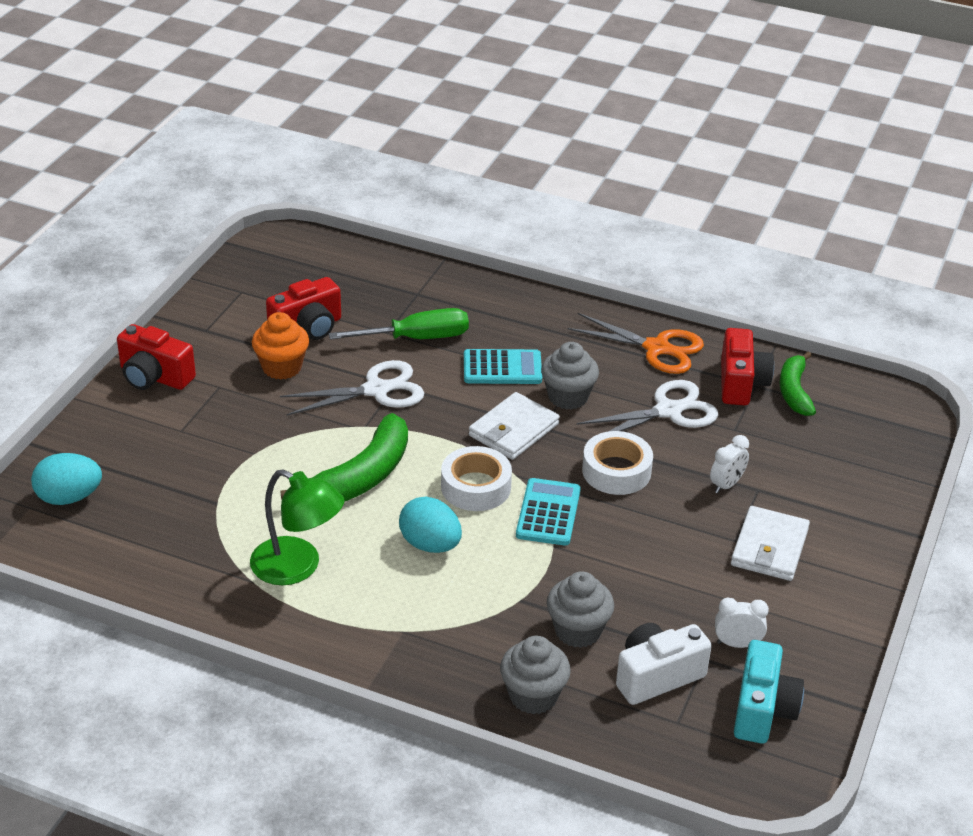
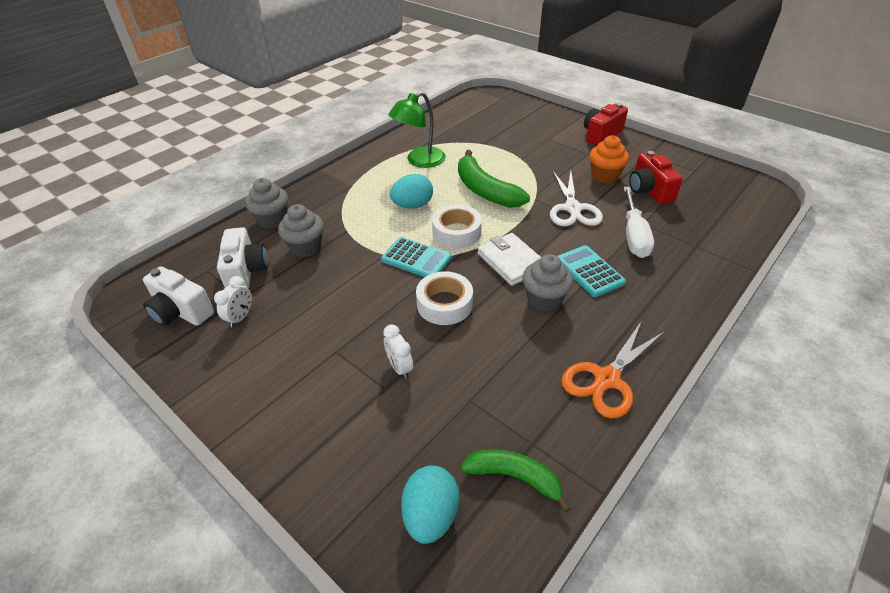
camera: 110 degrees right, 5 degrees up
(69, 497) = (504, 107): turquoise egg -> turquoise egg (430, 515)
(416, 338) = (633, 235): green screwdriver -> white screwdriver
(502, 368) = (589, 271): turquoise calculator -> turquoise calculator turned 135 degrees clockwise
(668, 411) = (509, 359): white scissors -> none
(741, 383) = (538, 431): red camera -> none
(762, 710) = (181, 312): turquoise camera -> white camera
(769, 547) = (315, 370): white wallet -> none

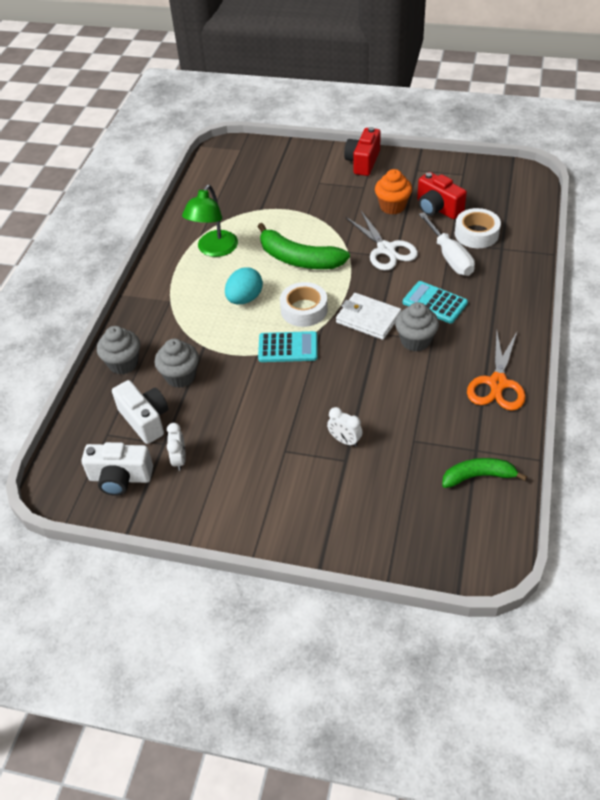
camera: 25 degrees left, 5 degrees up
(430, 515) = (441, 525): turquoise egg -> none
(444, 304) = (341, 377): white tape -> white tape (476, 234)

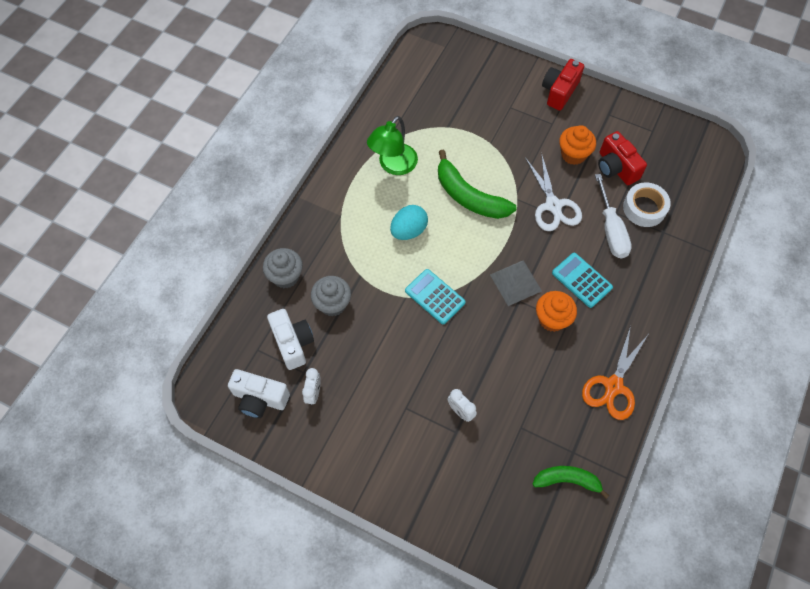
camera: 10 degrees right, 15 degrees up
(288, 347) = (435, 297): turquoise calculator -> turquoise calculator turned 150 degrees counterclockwise
(304, 310) = (459, 257): white tape -> none
(368, 318) = (515, 282): white wallet -> grey pyramid
(415, 341) = (552, 319): grey cupcake -> orange cupcake

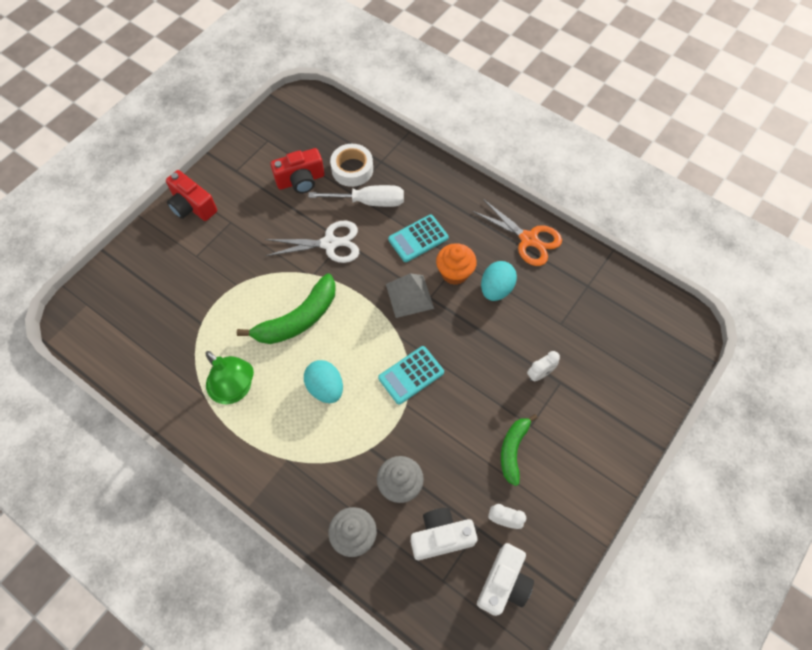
camera: 80 degrees left, 0 degrees up
(544, 360) = (496, 289): none -> turquoise egg
(567, 480) = (613, 296): green banana -> green banana (513, 450)
(573, 154) = (274, 212): orange cupcake -> none

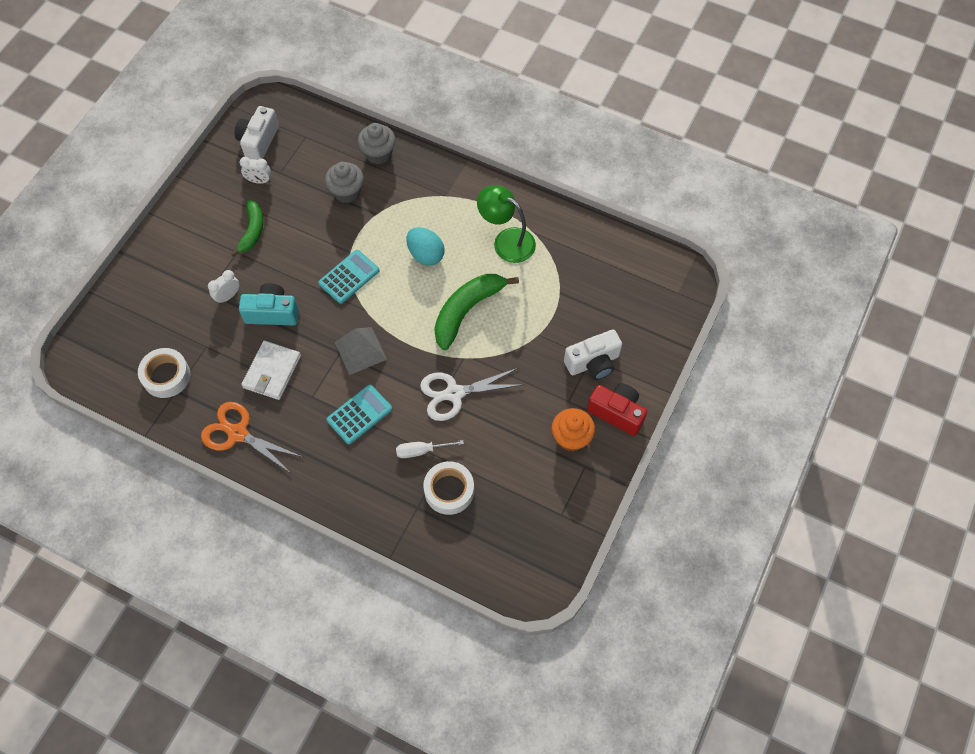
camera: 170 degrees right, 0 degrees up
(301, 180) = (505, 465): red camera -> none
(368, 202) = (421, 451): white screwdriver -> white screwdriver, size x0.62
(441, 537) = (309, 163): white camera -> white camera (593, 363)
(454, 273) = (316, 382): orange cupcake -> orange cupcake (571, 438)
(493, 348) = (272, 313): none -> turquoise camera
(496, 289) = (272, 372): turquoise egg -> white wallet
(598, 300) = (166, 376): none -> white tape

